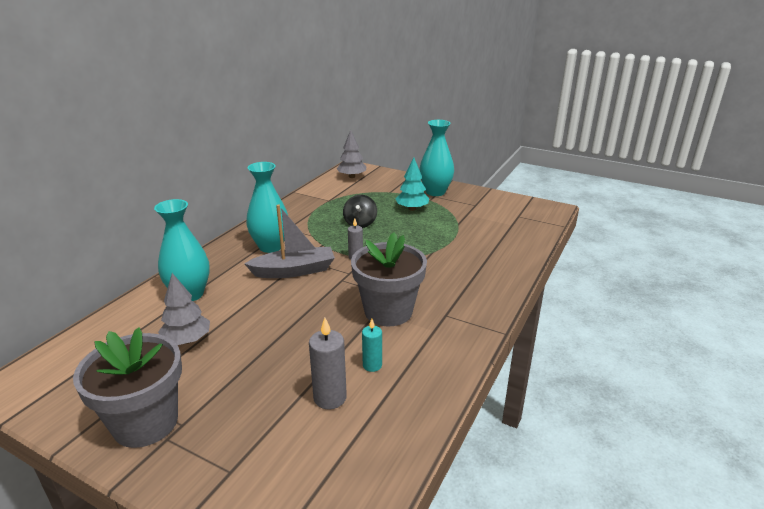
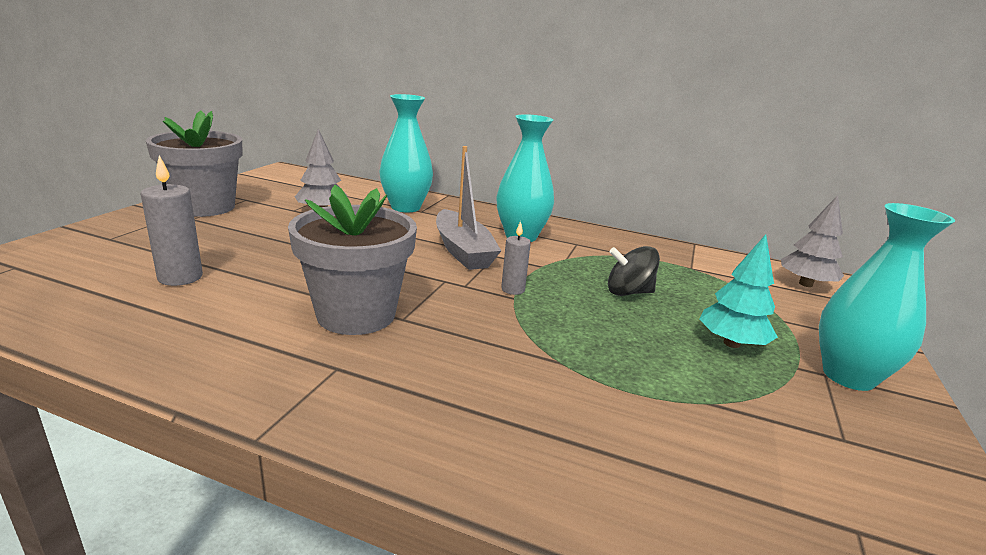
camera: 80 degrees right, 5 degrees down
(372, 365) = (228, 302): turquoise candle -> none

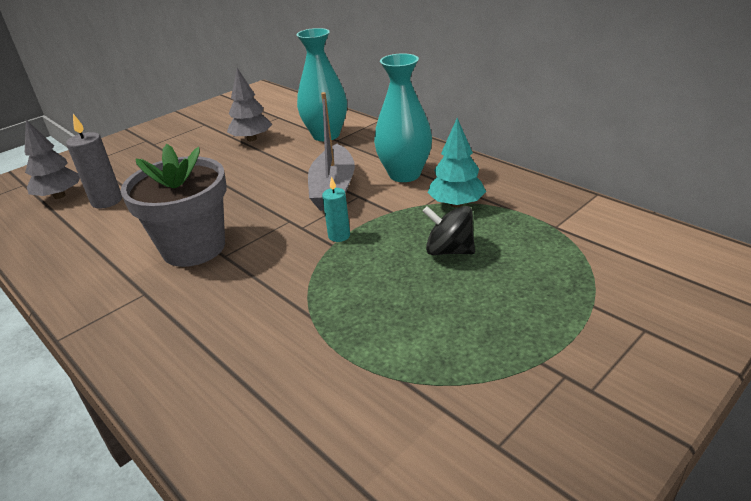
camera: 30 degrees right, 10 degrees up
(205, 207) = (169, 132): grey flower pot -> none
(513, 289) = (339, 236): grey candle -> turquoise candle
(731, 343) = (497, 323): turquoise tree -> turquoise tree (456, 204)
(805, 284) = (684, 262): grey tree -> grey tree (59, 196)
(848, 376) = (590, 383): turquoise vase -> none

